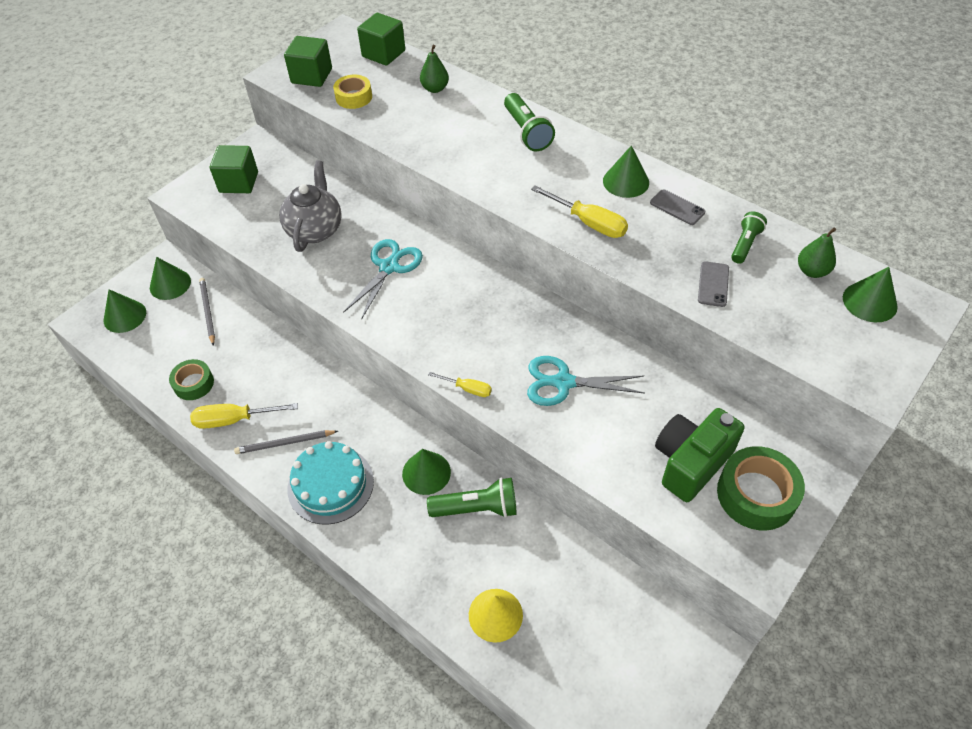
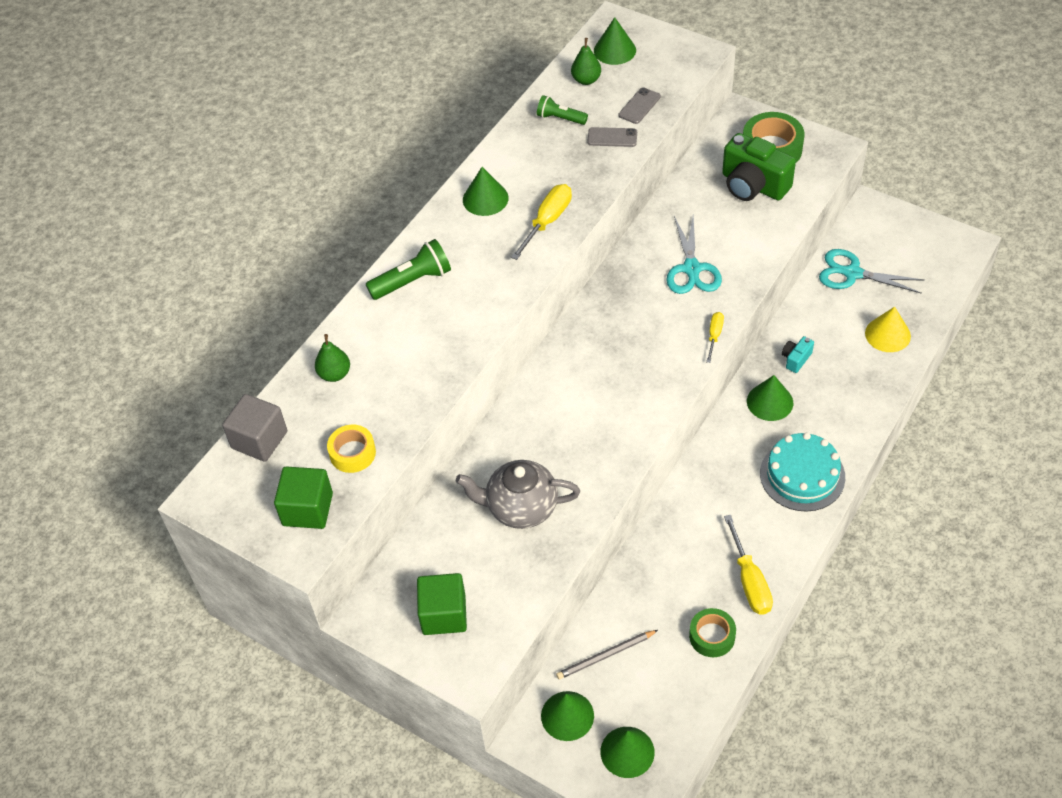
camera: 95 degrees left, 0 degrees up
(285, 443) = (766, 526): grey pencil -> none
(383, 54) = (259, 440): green cube -> grey cube
(389, 267) = (570, 425): turquoise scissors -> turquoise scissors (852, 273)
(477, 508) = (796, 359): green flashlight -> turquoise camera
(677, 207) = (518, 162): grey phone -> grey phone (639, 106)

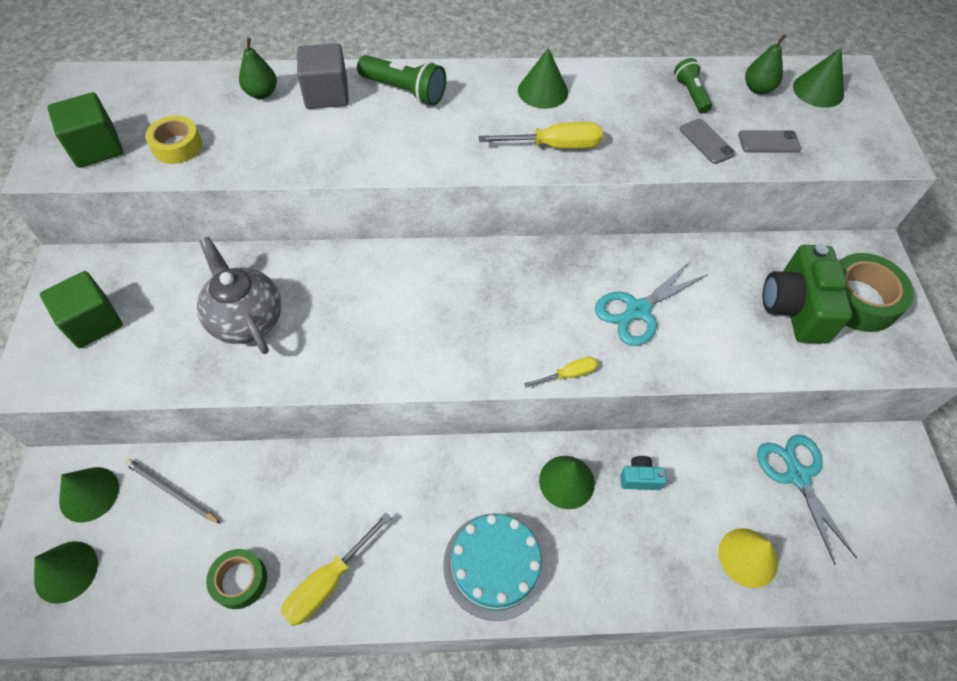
camera: 50 degrees right, 5 degrees up
(259, 440) = (160, 83): grey cube -> grey cube (326, 94)

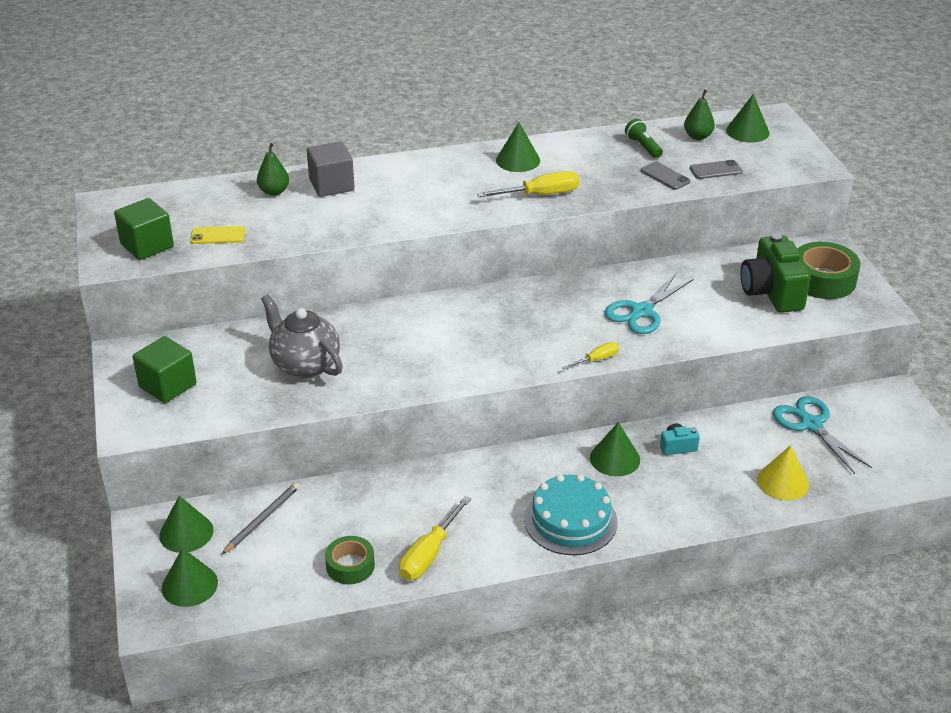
camera: 10 degrees left, 20 degrees down
(172, 491) = (262, 519): grey pencil -> grey pencil turned 105 degrees clockwise
(177, 146) = (218, 235): yellow tape -> yellow phone
(404, 91) = (399, 175): green flashlight -> none

